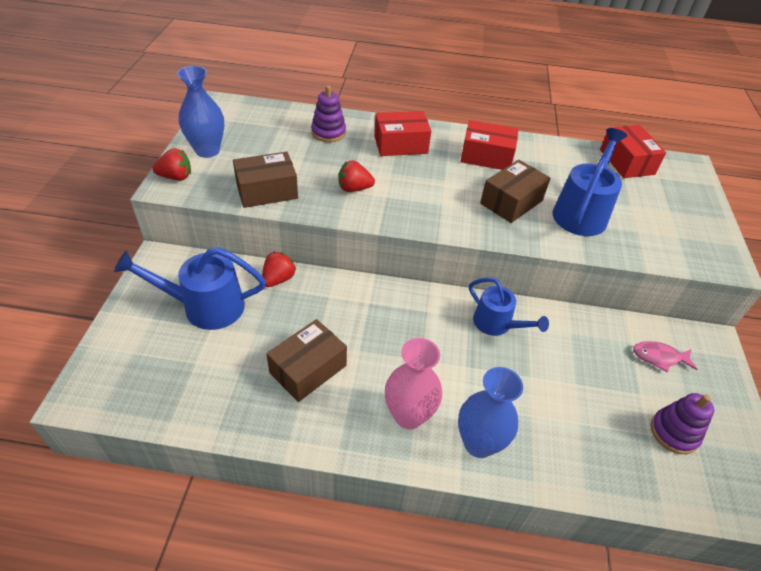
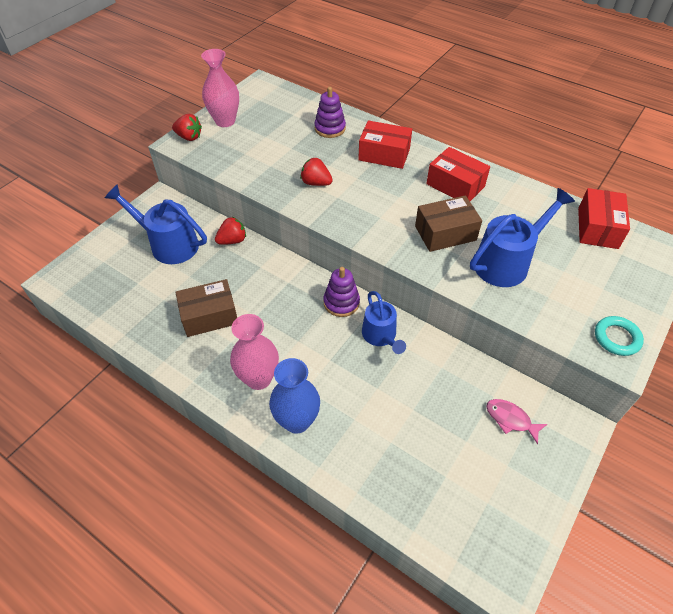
camera: 30 degrees right, 5 degrees up
(207, 150) = (225, 121): blue vase -> pink vase
(267, 191) = (247, 166): brown box -> none
(674, 432) = (471, 485): purple stacking toy -> purple stacking toy (341, 302)
(712, 248) = (617, 338): none -> turquoise ring

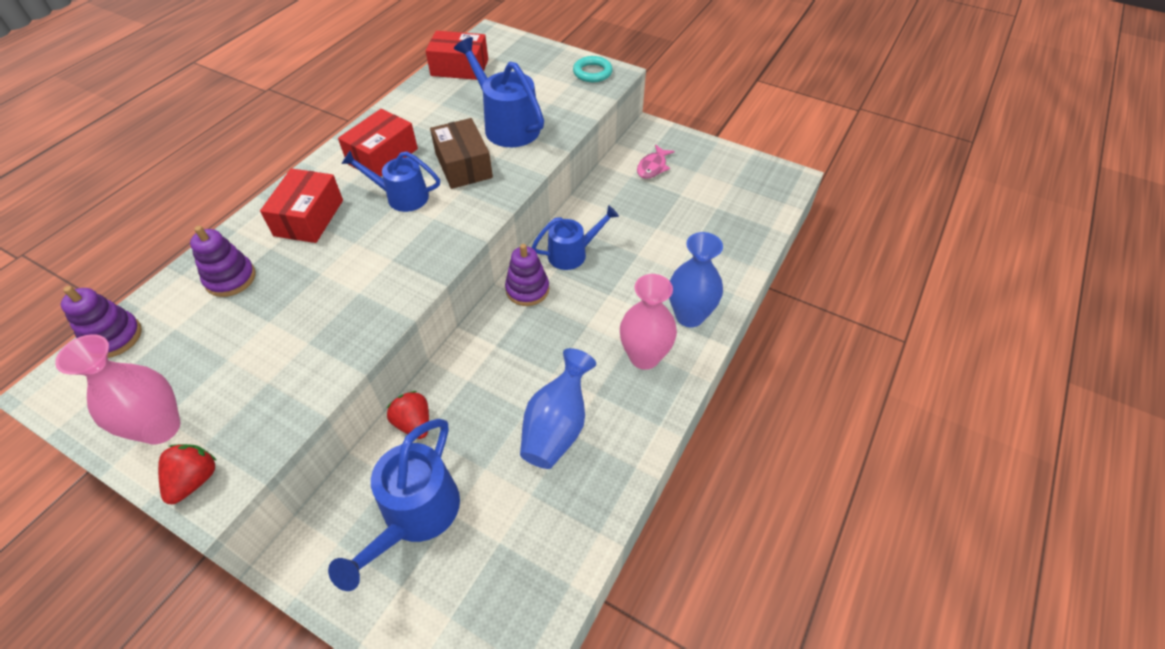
camera: 95 degrees left, 0 degrees up
(209, 316) = (557, 426): brown box -> blue vase
(291, 95) = (114, 337): none -> purple stacking toy
(316, 183) = (358, 284): red strawberry -> none
(405, 198) = (401, 197): none -> blue watering can

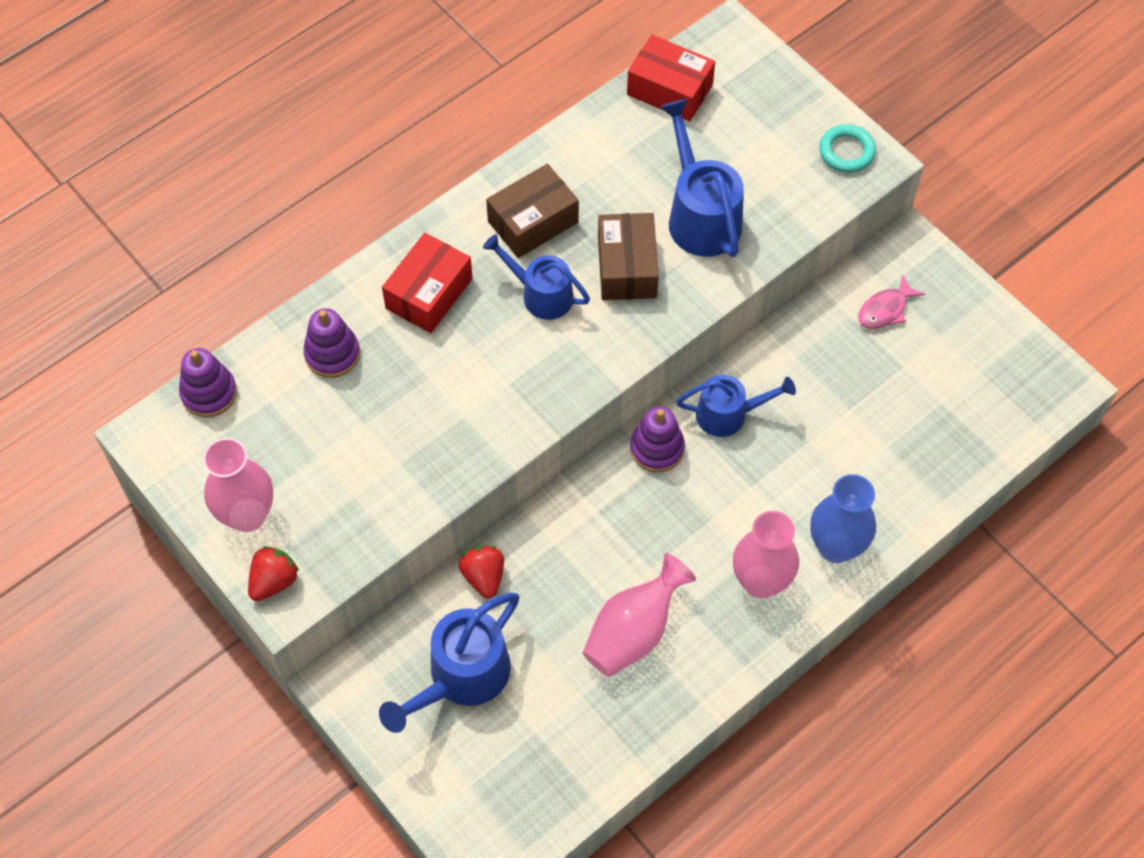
camera: 20 degrees right, 10 degrees up
(382, 156) = (533, 222): red box -> brown box
(557, 426) = (633, 631): blue vase -> pink vase

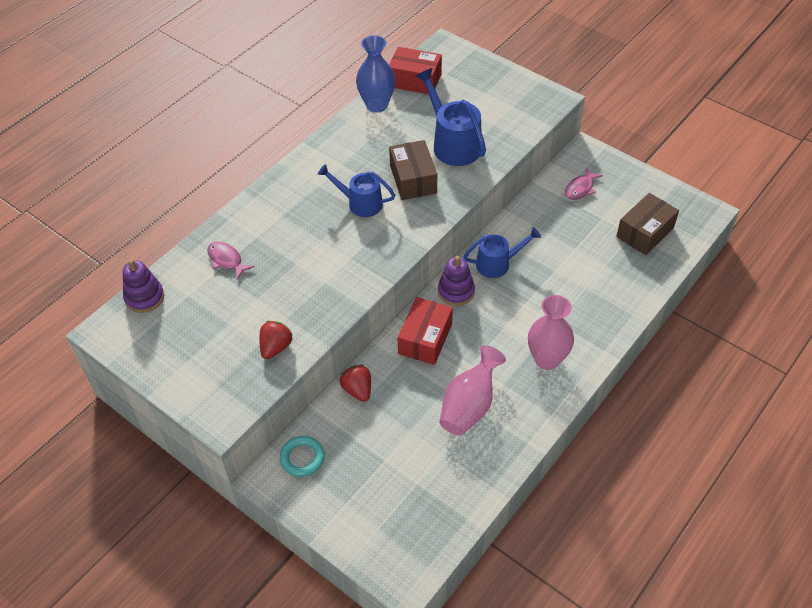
camera: 10 degrees left, 10 degrees down
(247, 515) = (185, 368): pink vase -> none
(274, 581) = (212, 407): red strawberry -> red strawberry (276, 347)
(332, 354) = (226, 260): purple stacking toy -> pink fish
(429, 293) = (285, 214): red box -> red box (425, 339)
(461, 678) = (356, 457): blue watering can -> none
(533, 222) = (345, 164): brown box -> brown box (645, 232)
(836, 546) = (590, 329): blue vase -> blue vase (377, 105)
(846, 152) = (535, 96): turquoise ring -> turquoise ring (302, 458)

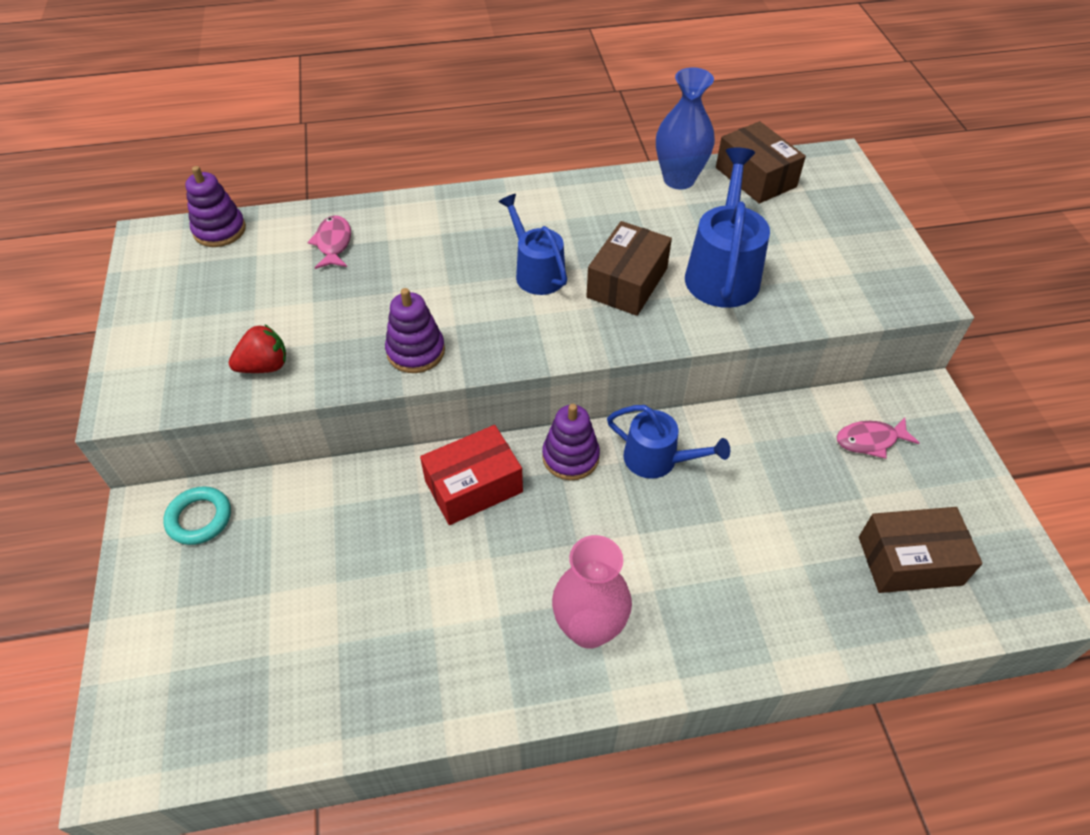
camera: 40 degrees right, 0 degrees up
(347, 285) = (416, 351): none -> purple stacking toy
(357, 390) = (338, 488): red strawberry -> none
(415, 80) = (755, 177): red box -> brown box
(469, 406) = (431, 609): pink vase -> none

